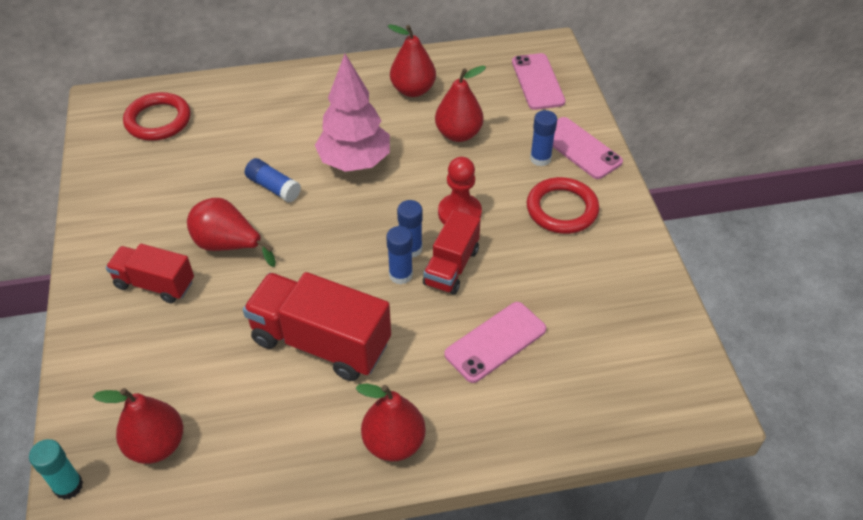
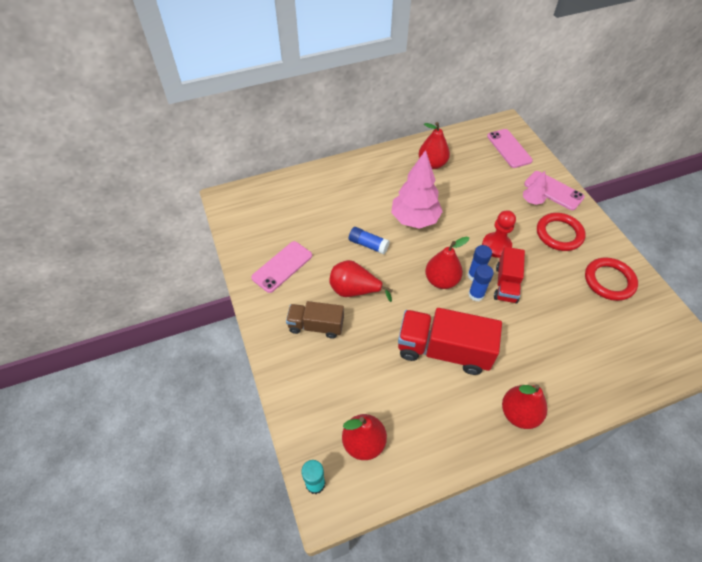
camera: 10 degrees left, 5 degrees up
(155, 284) = (316, 326): red truck -> brown truck
(158, 120) = (271, 207): red ring -> red ring (609, 281)
(458, 134) = (473, 191): red pear -> red pear (441, 280)
(495, 342) = (554, 332): pink phone -> pink phone (282, 266)
(540, 158) = (532, 201): blue glue stick -> pink tree

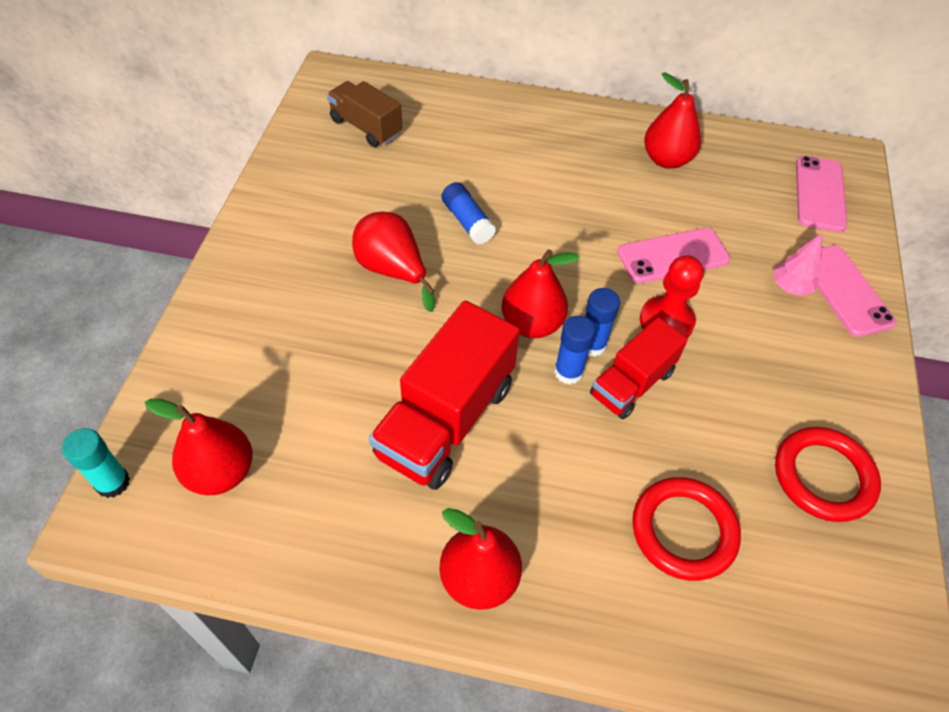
camera: 30 degrees right, 0 degrees up
(282, 266) = (324, 191): pink phone -> pink phone (673, 256)
(316, 326) = (299, 287): brown truck -> brown truck (366, 127)
(414, 219) = (568, 221): pink tree -> none
(443, 350) = (446, 420): red truck -> red truck turned 105 degrees counterclockwise
(559, 234) = (794, 359): red ring -> red ring (683, 531)

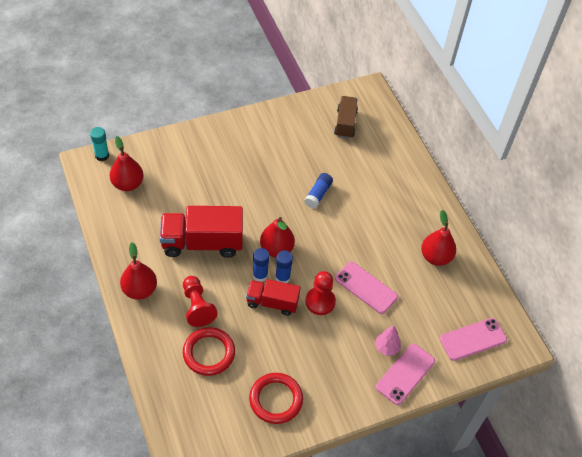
camera: 55 degrees right, 0 degrees up
(392, 270) = (265, 182): red pear -> none
(575, 498) = (197, 306): none -> red pawn

